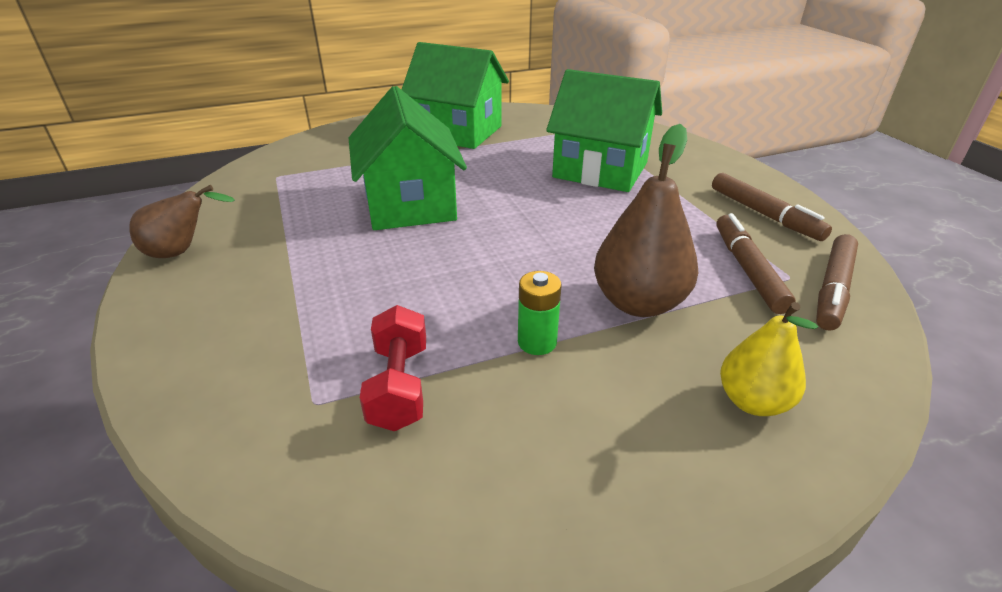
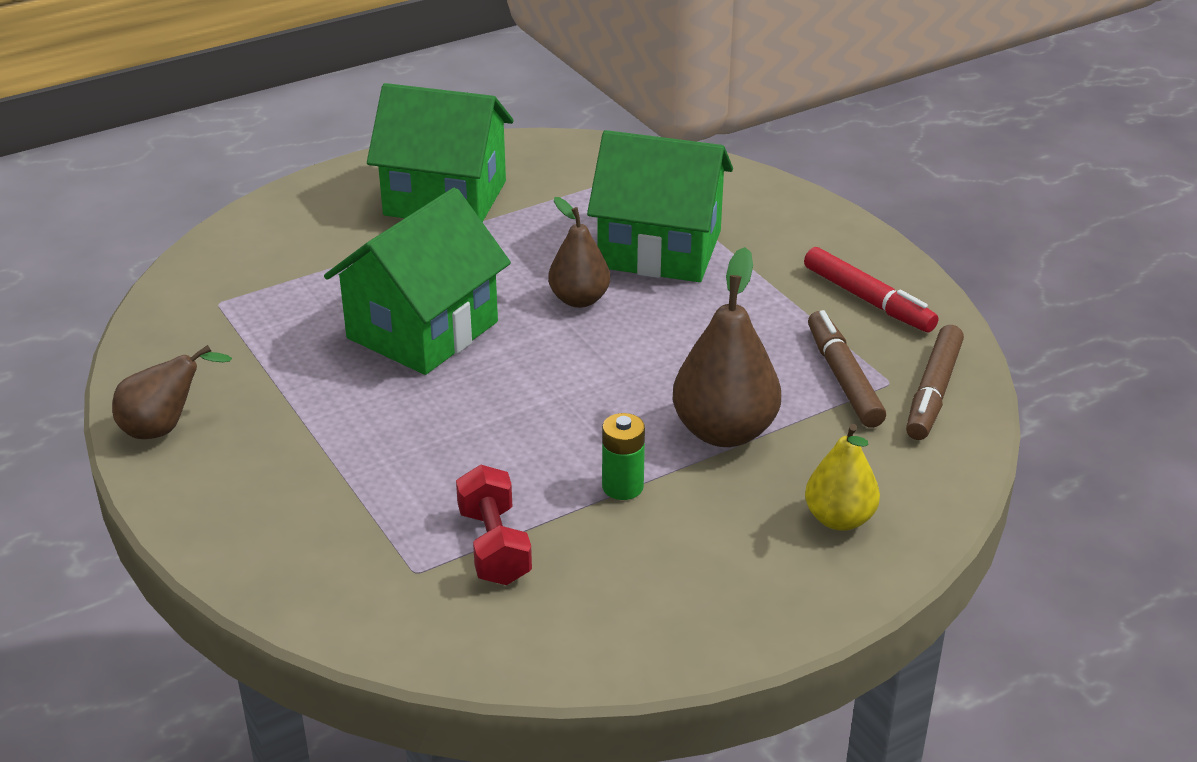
camera: 10 degrees left, 0 degrees up
(410, 204) = (422, 330): green house -> green house turned 60 degrees clockwise
(533, 195) = (579, 299): none -> brown pear
(764, 214) = (868, 300): brown marker -> red marker

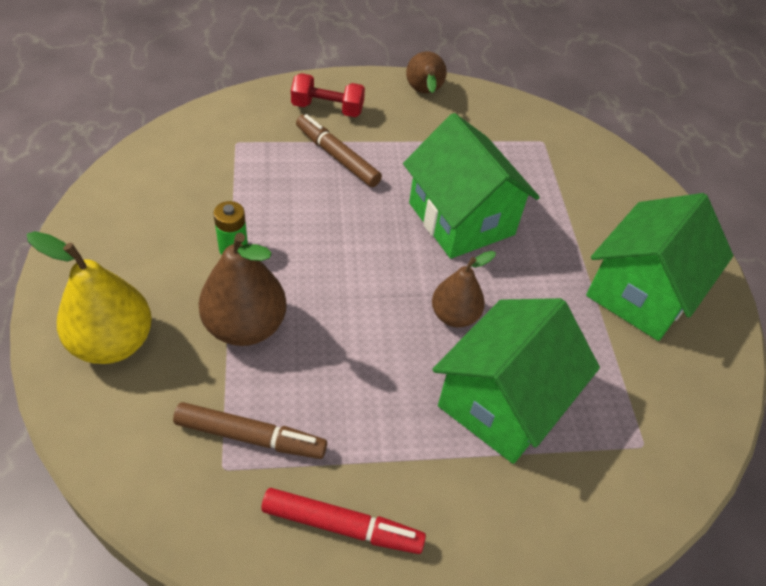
camera: 110 degrees right, 15 degrees up
(494, 546) = (229, 176): red dumbbell -> red dumbbell (327, 109)
(839, 519) = (113, 342): yellow pear -> yellow pear, size x1.56
(868, 300) = (342, 526): red marker -> red marker turned 150 degrees counterclockwise
(933, 392) = (188, 493): brown marker -> brown marker (337, 156)

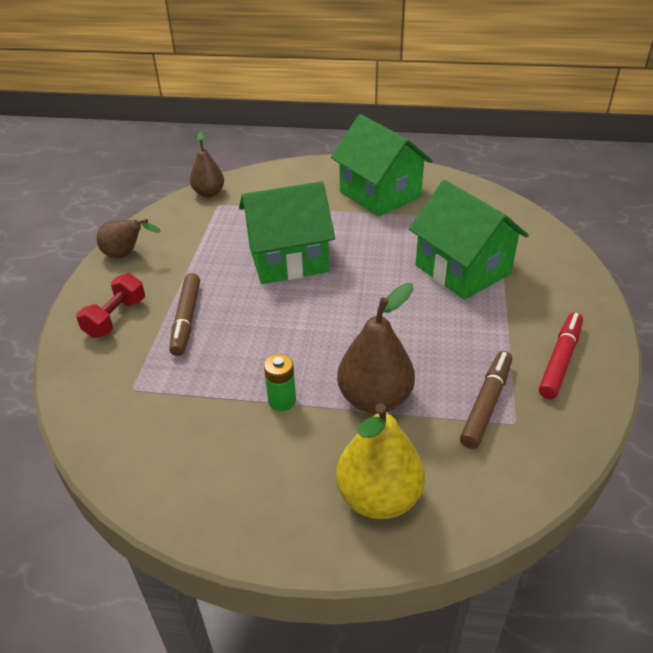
camera: 70 degrees left, 10 degrees down
(337, 156) = (186, 319): brown marker -> brown marker turned 60 degrees counterclockwise
(454, 315) = (384, 279): brown pear -> brown pear (209, 193)

